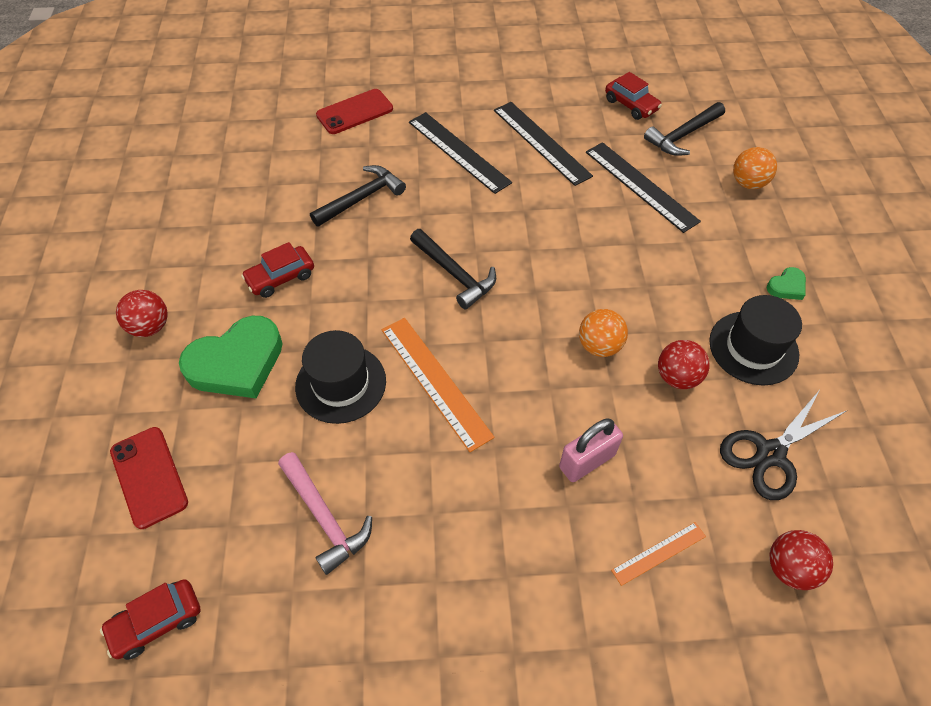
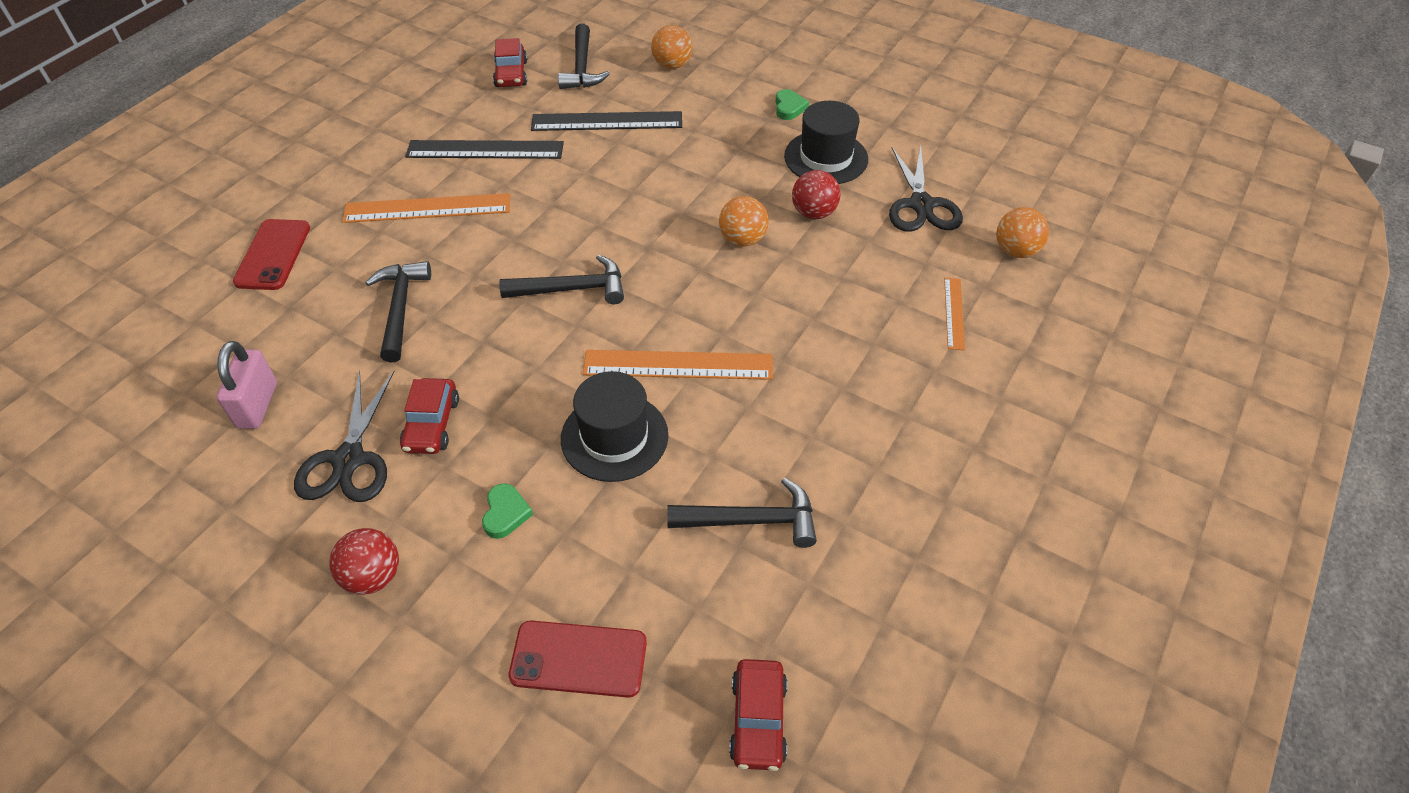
camera: 55 degrees left, 5 degrees down
(226, 256) = (349, 459): none -> black scissors
(237, 363) = (505, 513): green heart -> green heart, size x0.45
(325, 517) = (752, 520): pink hammer -> black hammer
(458, 152) = (427, 208): black ruler -> orange ruler
(587, 461) = (843, 309): pink padlock -> pink padlock (257, 405)
(631, 105) = (511, 74): red car -> red car turned 90 degrees clockwise
(789, 568) = (1016, 251): red ball -> orange ball

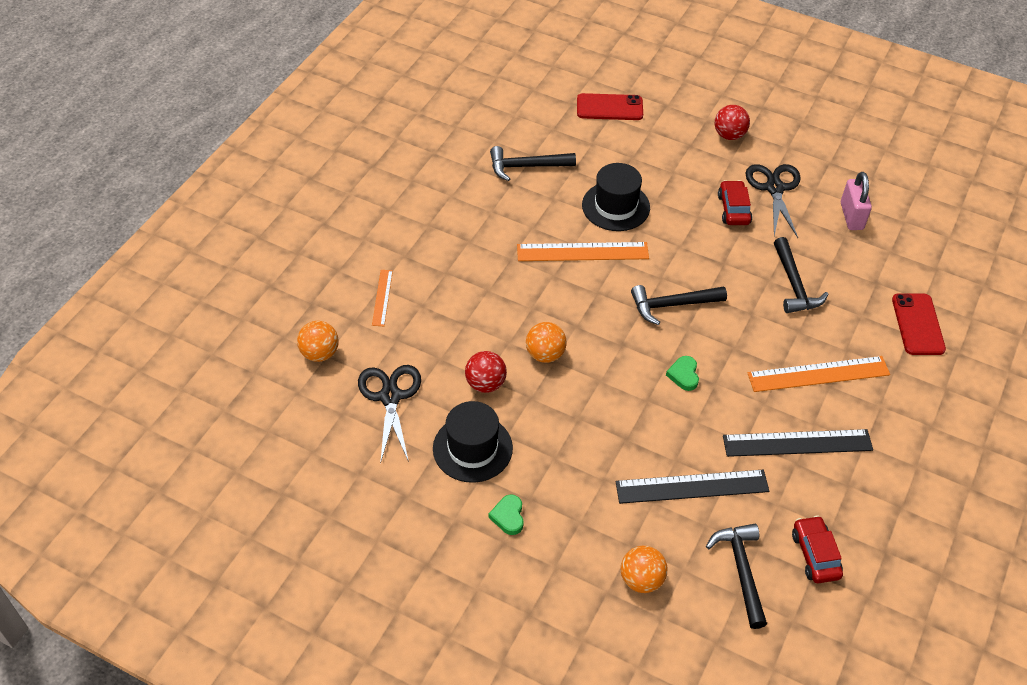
camera: 175 degrees right, 0 degrees up
(505, 513) = (669, 165): green heart -> green heart (684, 375)
(758, 720) = (518, 90): red car -> none

